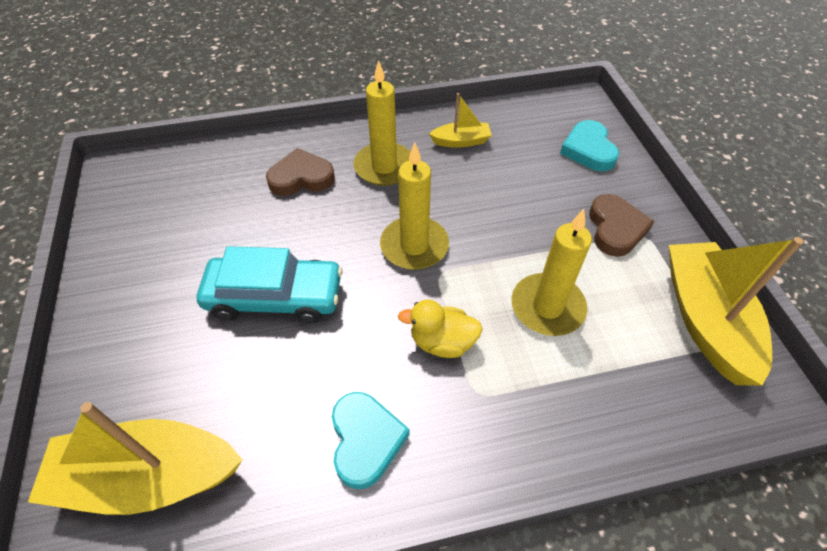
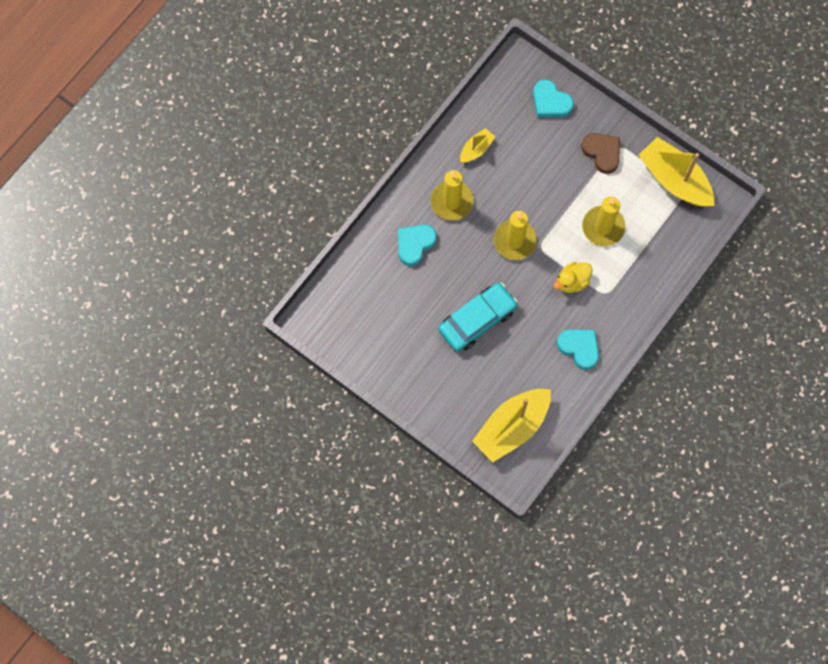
camera: 40 degrees left, 20 degrees up
(301, 177) = (415, 244): brown heart -> turquoise heart

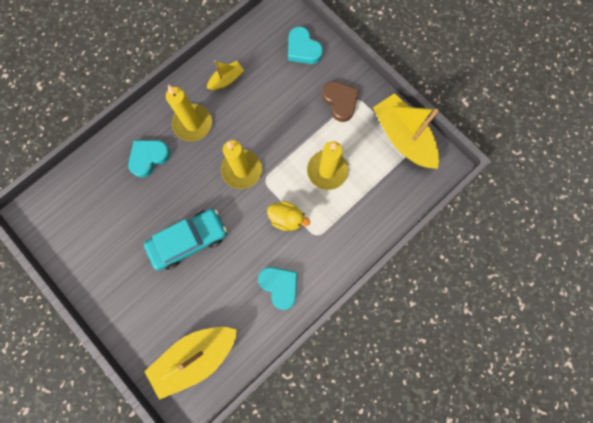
camera: 10 degrees right, 5 degrees up
(572, 282) = (287, 218): yellow duck -> yellow duck turned 135 degrees counterclockwise

